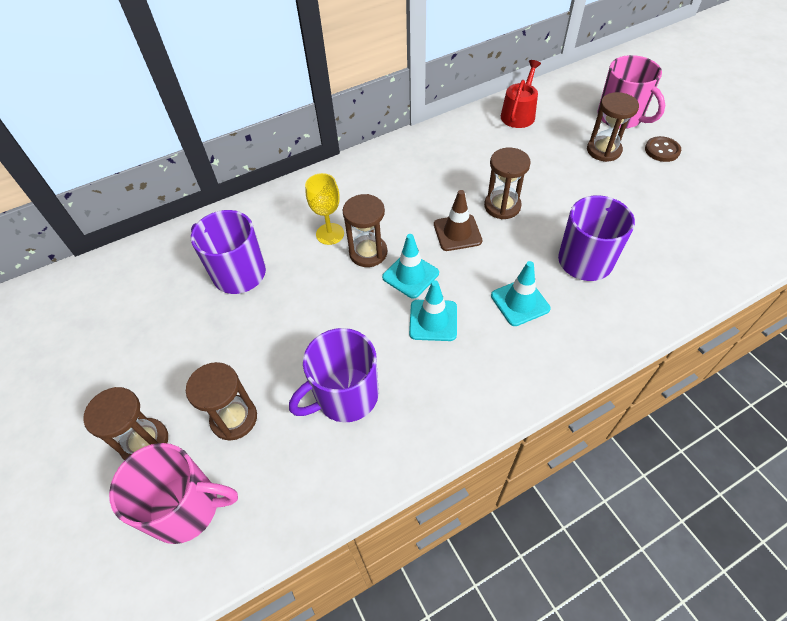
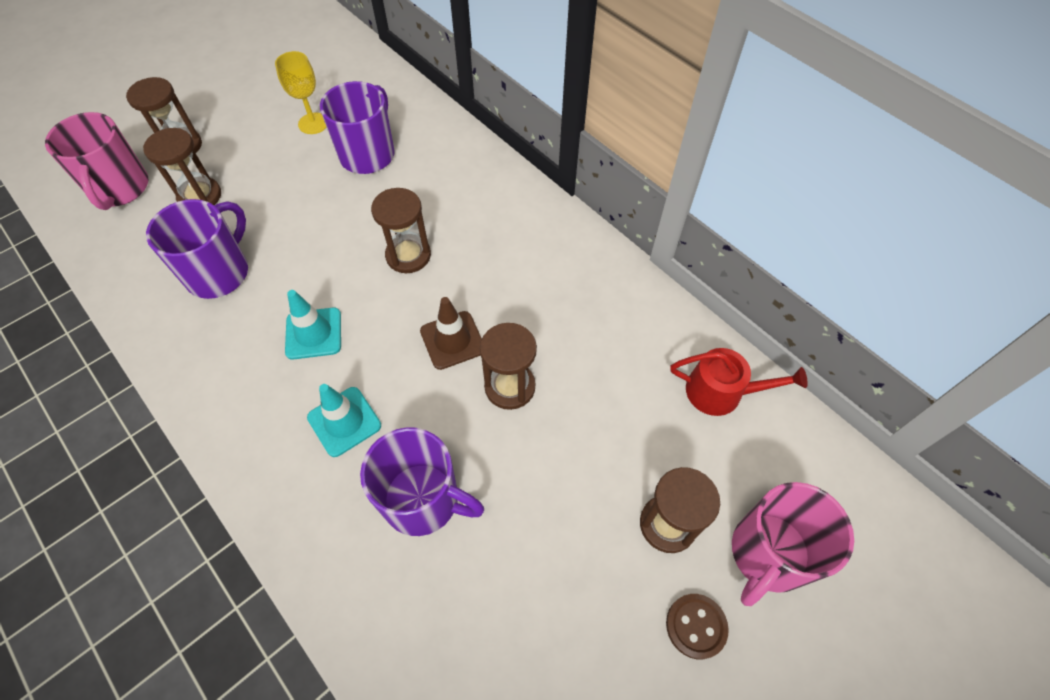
camera: 75 degrees right, 5 degrees up
(330, 234) = (433, 215): yellow goblet -> yellow goblet (313, 123)
(345, 396) = (219, 272): purple mug -> purple mug turned 75 degrees clockwise
(410, 275) = (378, 301): turquoise traffic cone -> none

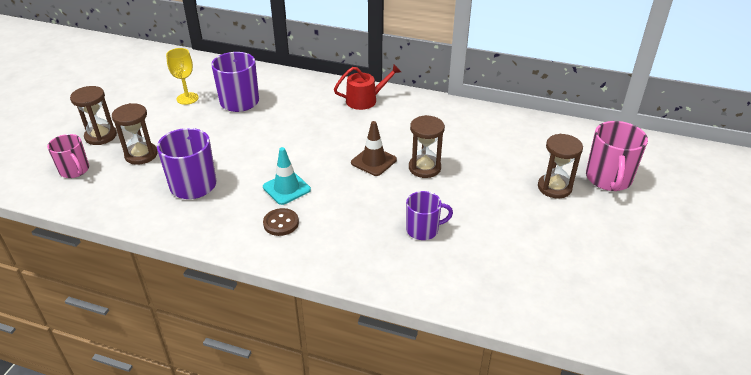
camera: 30 degrees left, 20 degrees down
(120, 189) = (75, 170): pink mug -> pink mug, size x0.65
(344, 421) = (345, 217): turquoise traffic cone -> none
(408, 255) = (311, 136): brown hourglass -> none
(423, 500) = (423, 230): purple mug -> purple mug, size x0.65
(696, 626) = (602, 217): brown button -> brown button (281, 223)
(721, 392) = (532, 130): red watering can -> red watering can (365, 100)

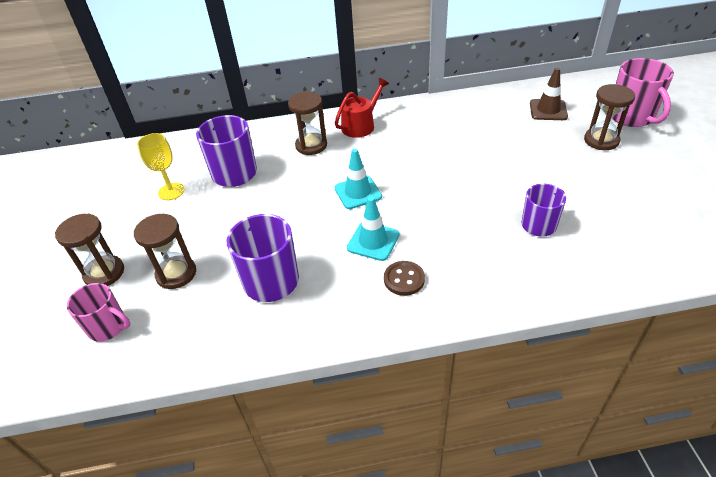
camera: 25 degrees left, 5 degrees up
(311, 149) = (358, 192): none -> turquoise traffic cone
(373, 161) = (428, 179): brown traffic cone -> brown traffic cone (548, 110)
(424, 168) = (480, 167): brown hourglass -> brown hourglass (311, 145)

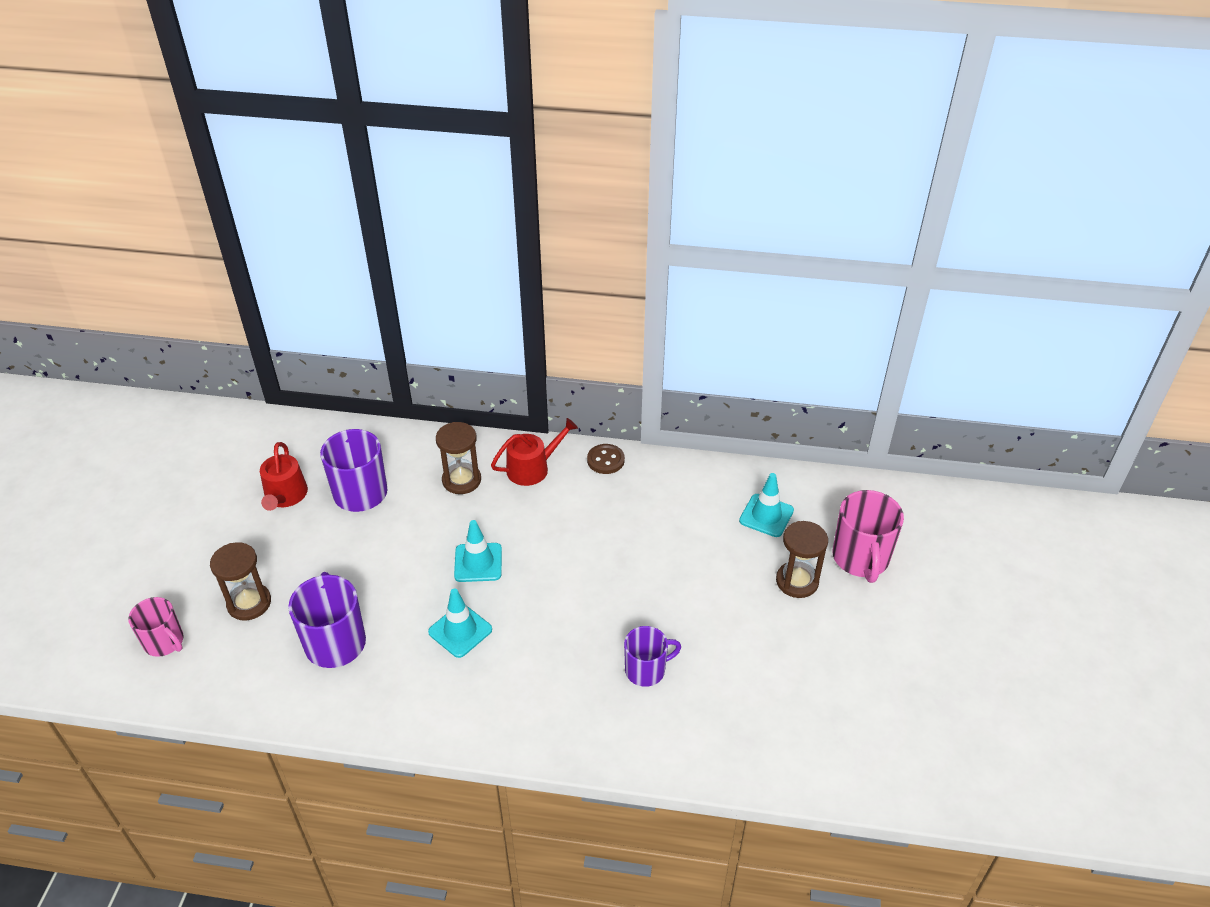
camera: 15 degrees right, 0 degrees up
(104, 273) = (182, 579): brown hourglass -> none
(171, 191) = (285, 496): yellow goblet -> red watering can
(404, 279) = (466, 686): brown button -> brown button (605, 460)
(548, 110) = (766, 515): brown traffic cone -> turquoise traffic cone

